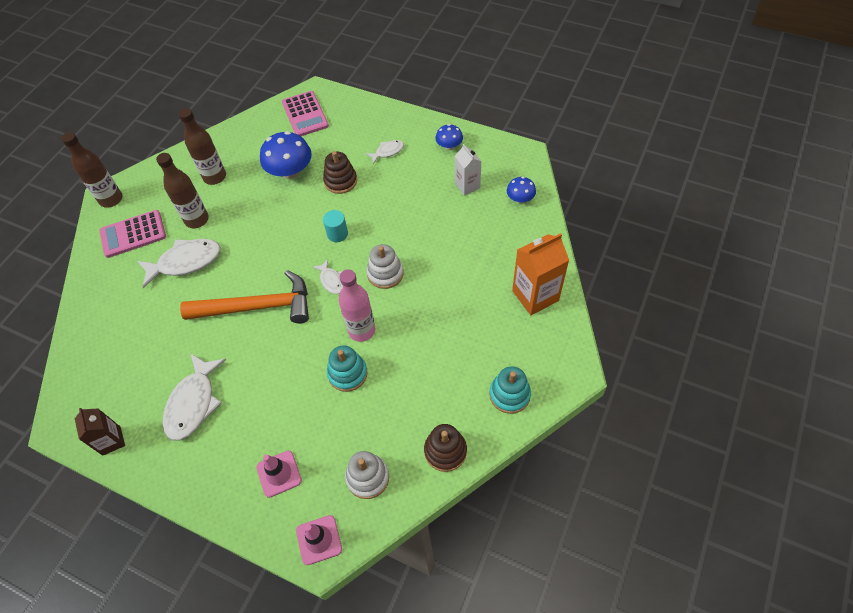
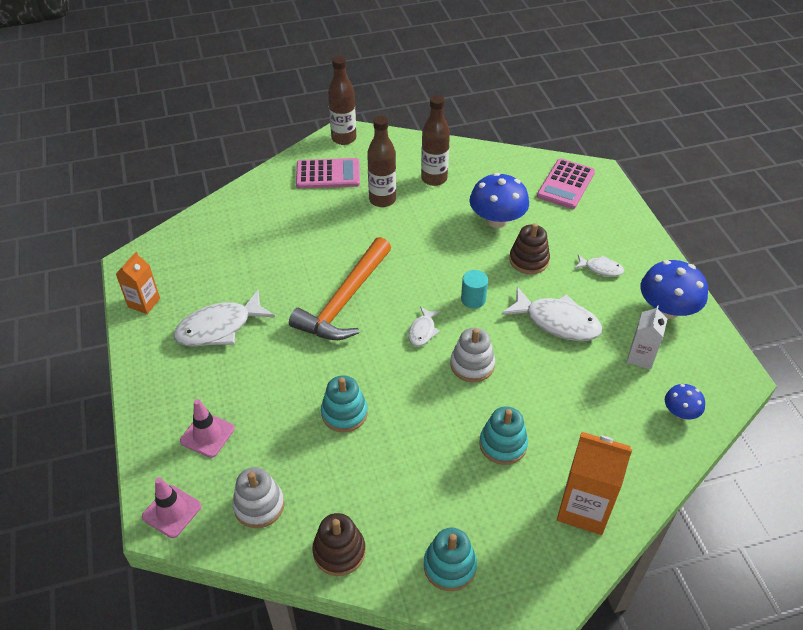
camera: 45 degrees right, 10 degrees down
(111, 441) = (144, 303): brown carton -> orange carton
(133, 234) = (328, 174): pink calculator -> pink calculator turned 150 degrees clockwise
(185, 262) = (337, 224): white fish -> white fish (557, 322)
(257, 307) = (344, 300): orange hammer -> orange hammer turned 75 degrees clockwise
(361, 330) = (396, 391): pink bottle -> none
(449, 146) = (667, 309): blue mushroom -> blue mushroom, size x1.83
(456, 302) = (503, 444): none -> turquoise stacking toy

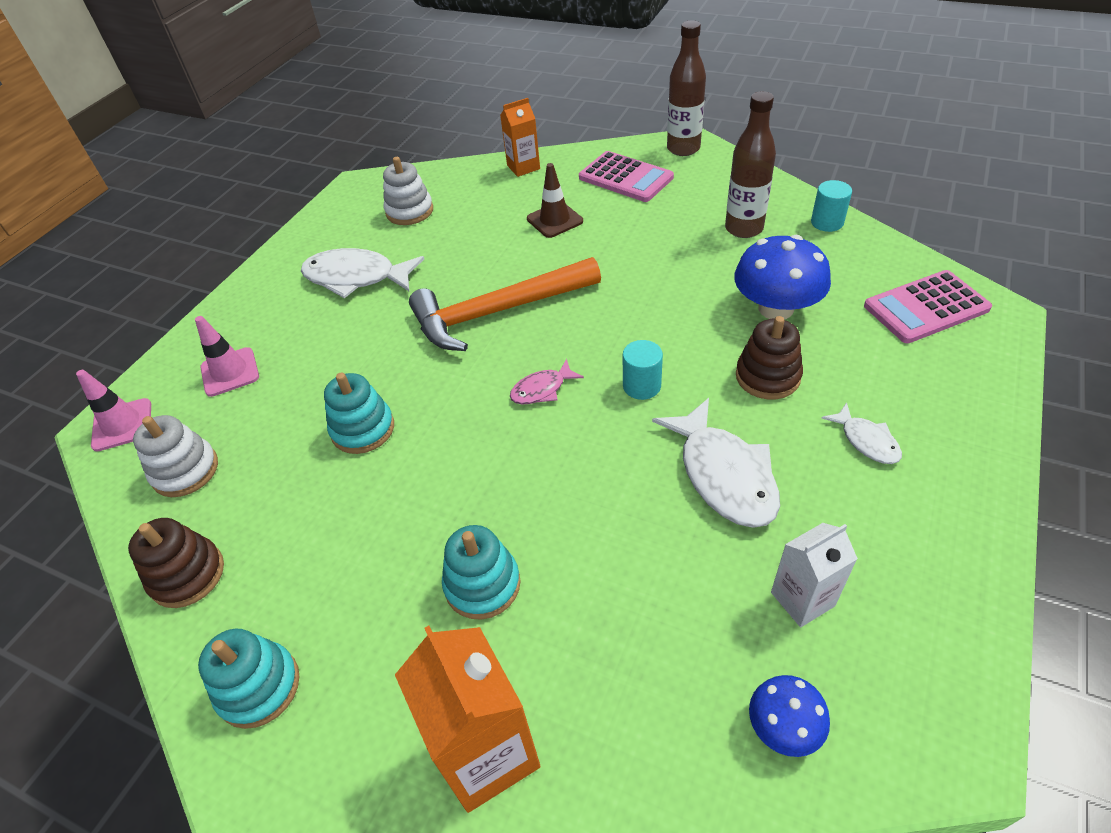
camera: 45 degrees right, 0 degrees up
(144, 303) = (326, 224): orange carton -> orange carton (523, 167)
(313, 224) = (554, 220): none -> brown traffic cone
(382, 200) = (656, 226): brown bottle -> none
(422, 331) = (542, 389): white fish -> pink fish
(472, 365) = (554, 462): white stacking toy -> white stacking toy (409, 211)
(474, 155) = (827, 222): none -> turquoise cylinder
(667, 309) = (922, 556): blue mushroom -> none

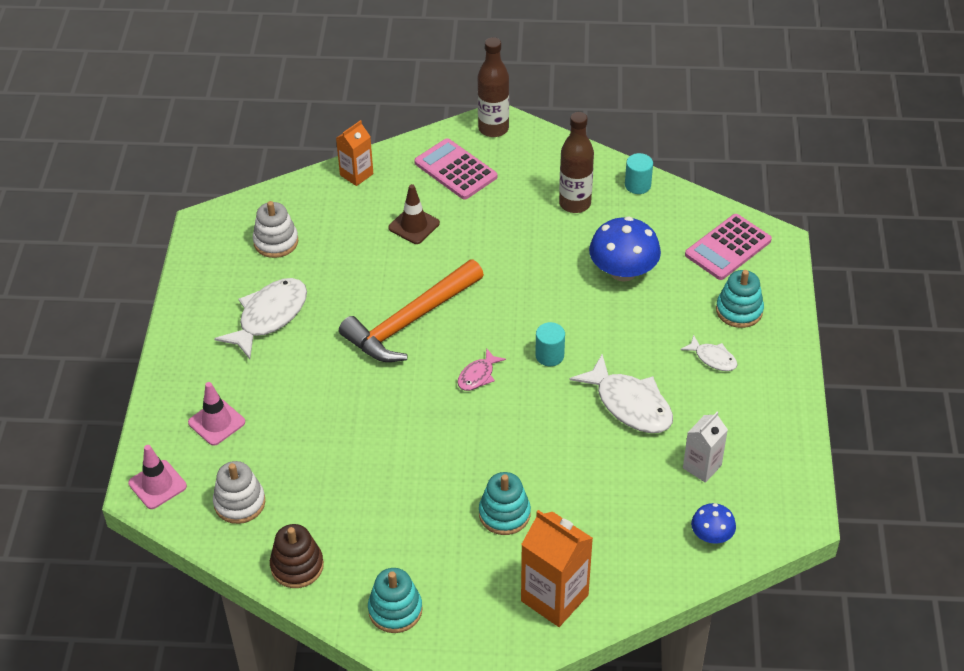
camera: 25 degrees left, 0 degrees up
(356, 277) = (269, 317): white fish -> white fish turned 135 degrees clockwise
(363, 429) = (358, 438): turquoise stacking toy -> turquoise stacking toy (739, 310)
(625, 178) = (455, 170): pink calculator -> pink calculator turned 150 degrees counterclockwise
(767, 376) = (635, 327): brown stacking toy -> none

